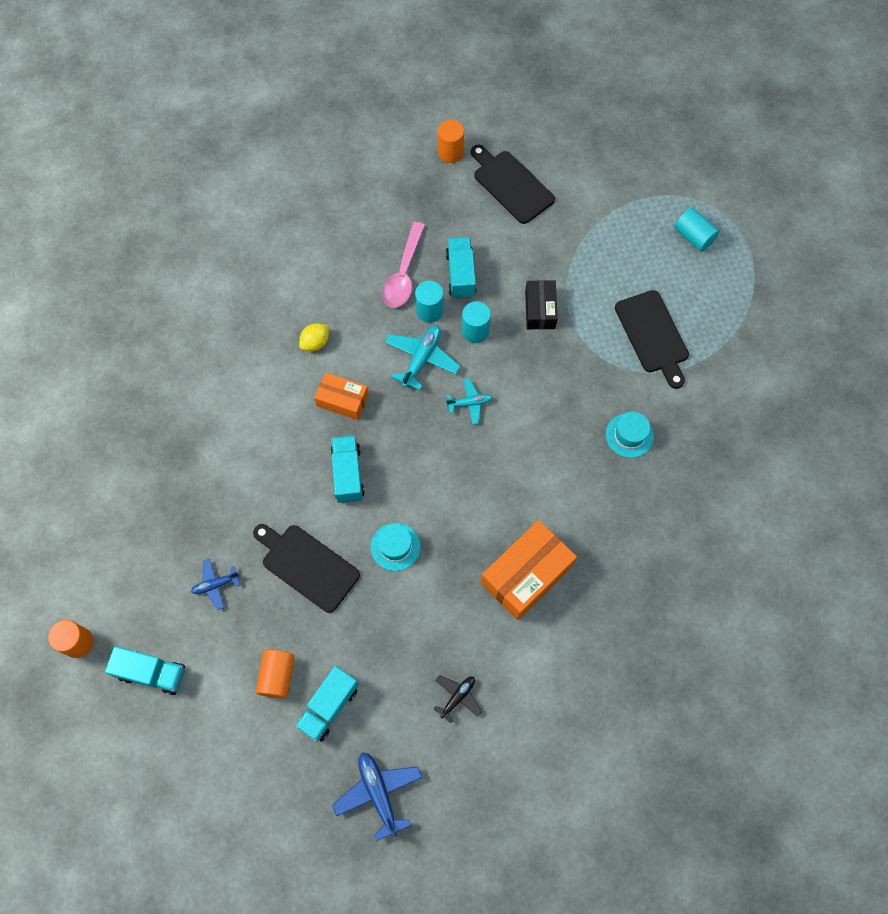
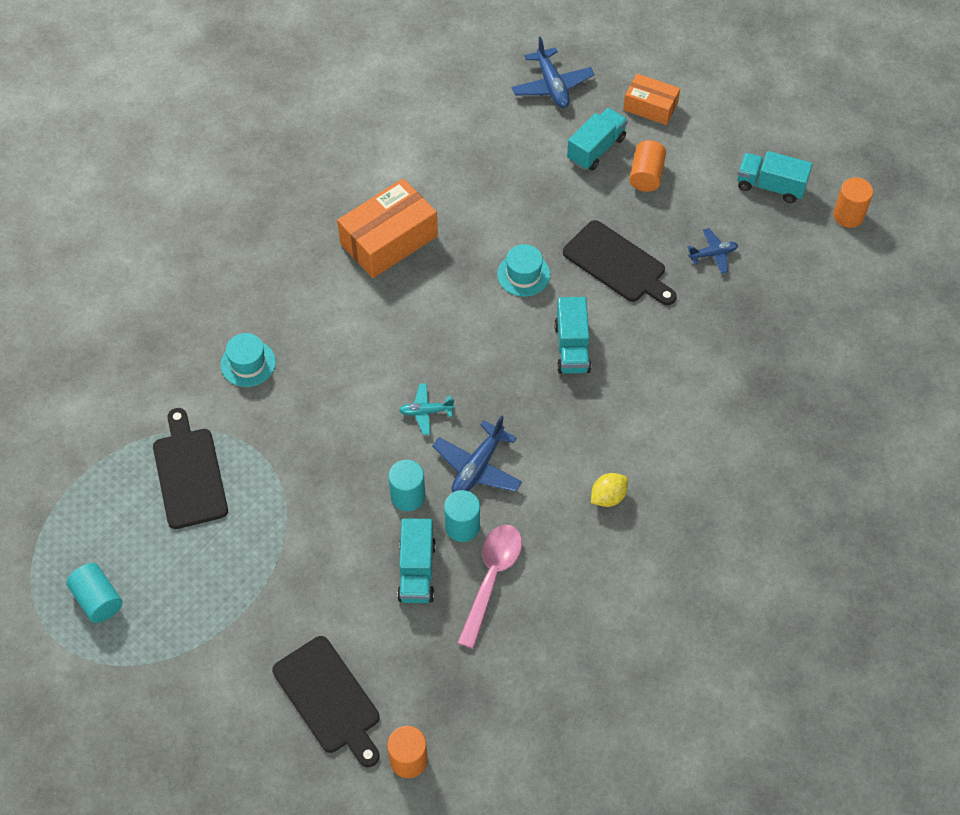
camera: 175 degrees left, 10 degrees down
(342, 400) = (576, 426): orange box -> orange box (650, 107)
(422, 359) = (477, 467): turquoise plane -> blue plane
(457, 697) = (472, 147): black plane -> none
(540, 310) = (322, 516): black box -> none

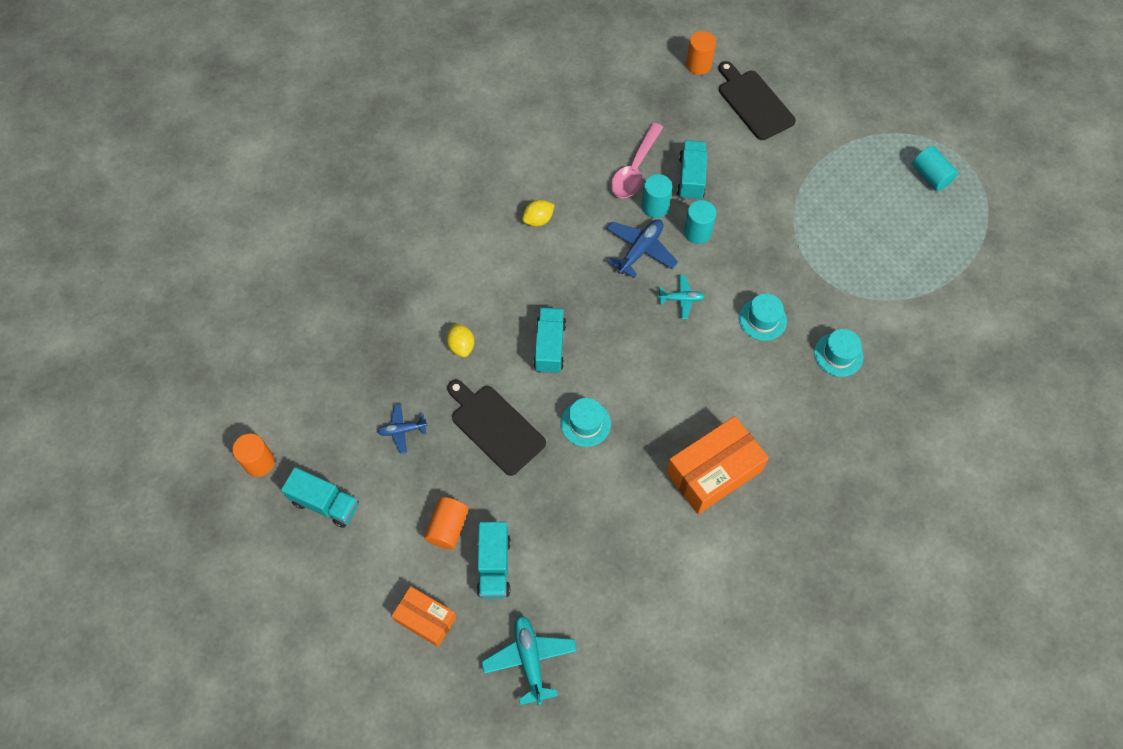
camera: 175 degrees left, 5 degrees up
(189, 474) = (876, 263): black cutting board -> none
(331, 396) = (762, 319): none -> turquoise hat
(552, 86) = (530, 659): blue plane -> turquoise plane
(596, 149) = (494, 566): turquoise truck -> turquoise truck turned 45 degrees counterclockwise
(670, 341) = (461, 346): none -> yellow lemon

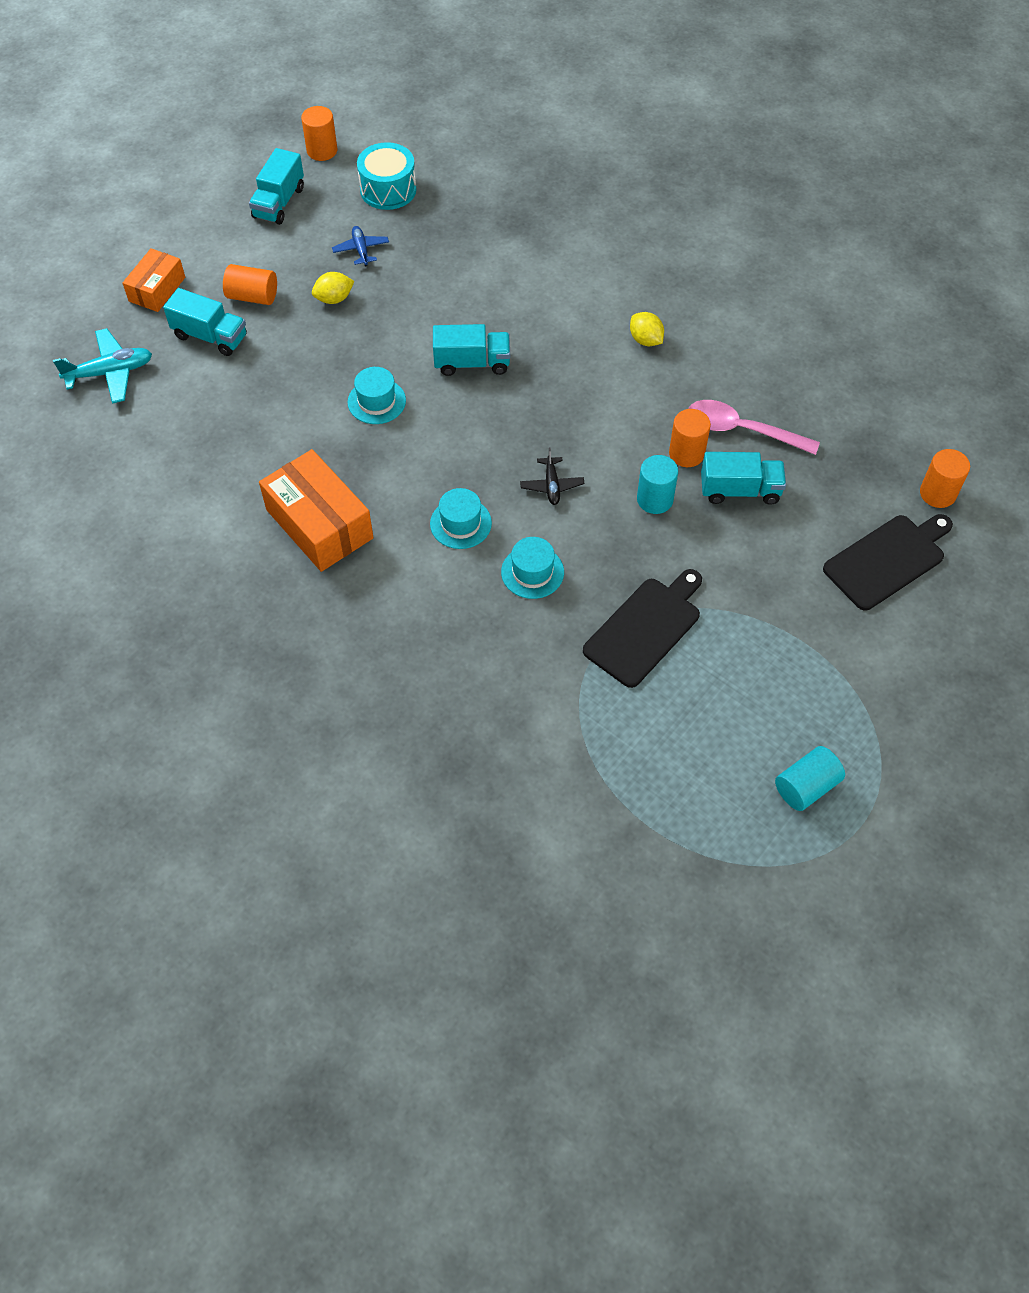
camera: 85 degrees right, 5 degrees down
(327, 404) = (388, 189): none -> turquoise drum
(461, 346) = (466, 287): yellow lemon -> yellow lemon (334, 299)
(494, 566) = (210, 336): turquoise truck -> turquoise truck turned 150 degrees counterclockwise
(495, 427) = (368, 323): black cutting board -> black cutting board (645, 628)
(640, 250) = (617, 441): blue plane -> none
(655, 207) = (686, 453): turquoise cylinder -> orange cylinder
(681, 299) = (551, 485): turquoise plane -> black plane
(838, 354) = (488, 657): turquoise hat -> turquoise hat (460, 523)

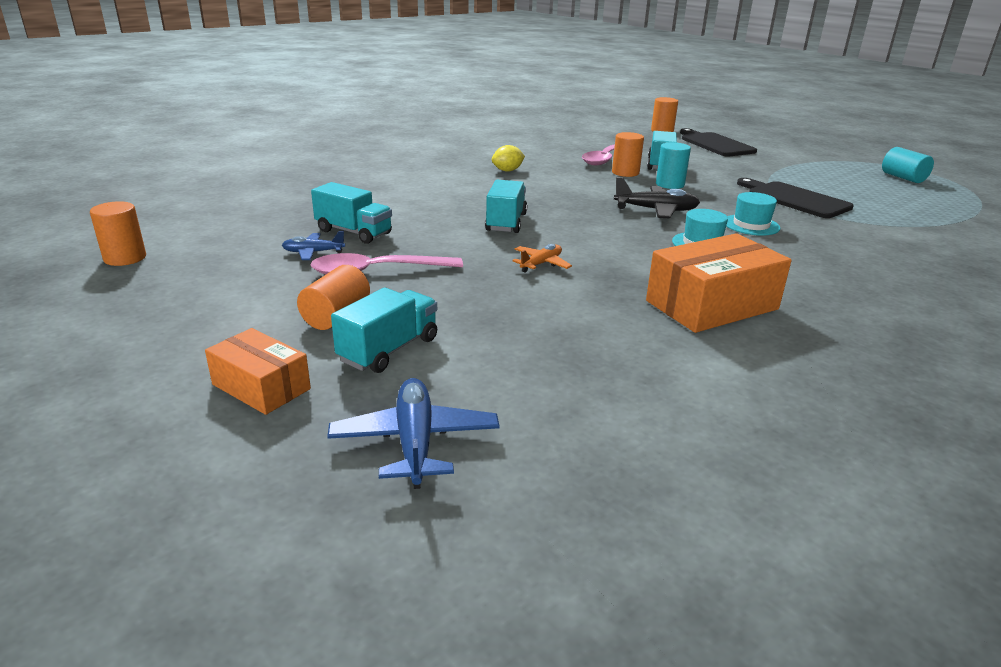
camera: 80 degrees left, 30 degrees down
(110, 372) = (415, 441): turquoise plane -> blue plane
(279, 202) = (183, 288): turquoise truck -> turquoise truck (354, 232)
(334, 299) = (377, 271): yellow lemon -> pink spoon
(376, 401) = (541, 264): turquoise hat -> orange plane
(388, 189) = (234, 233): turquoise drum -> none
(551, 485) = (656, 210): black plane -> black plane, size x1.62

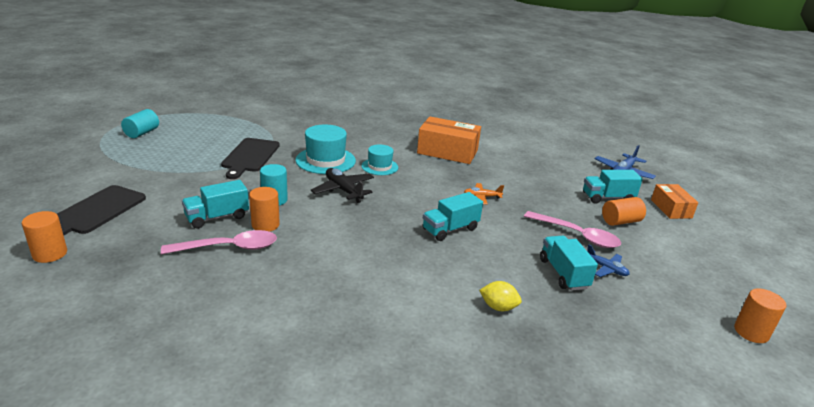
camera: 135 degrees left, 0 degrees up
(507, 170) = (340, 280): yellow lemon -> yellow lemon (498, 307)
(751, 225) = (325, 160): turquoise hat -> turquoise hat, size x1.62

